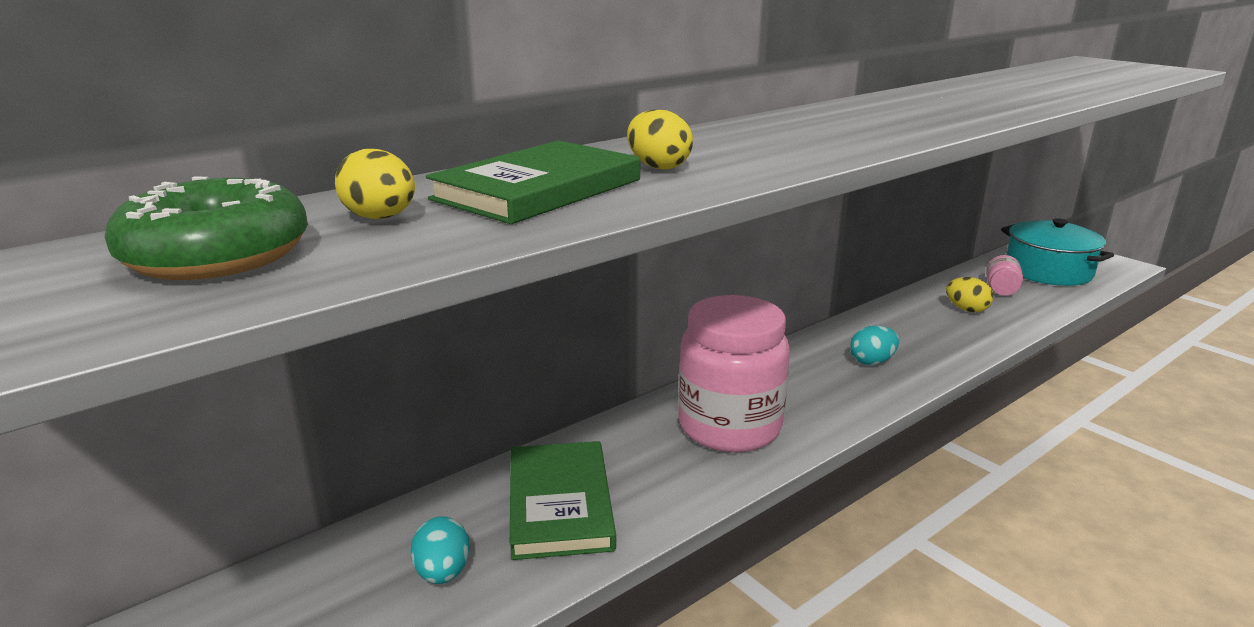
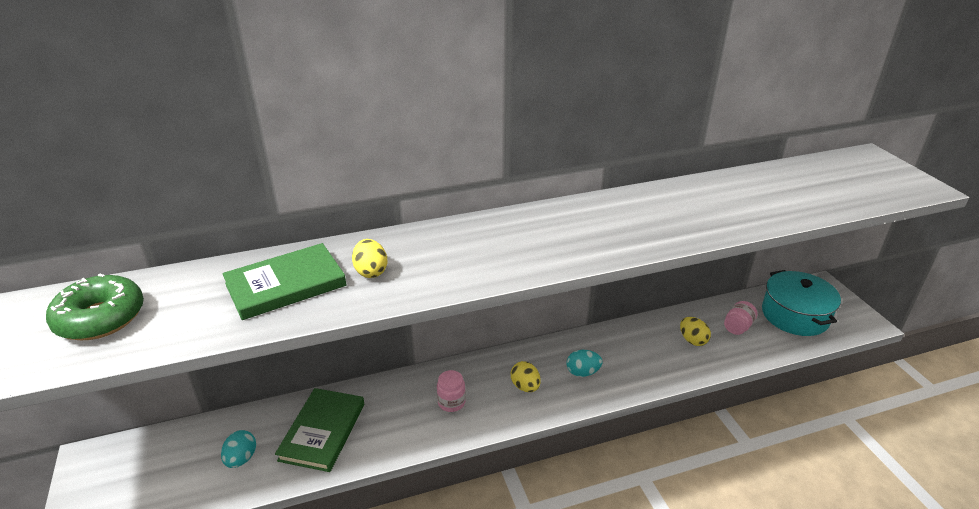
camera: 20 degrees right, 10 degrees up
(380, 218) = (190, 298): yellow egg -> yellow egg (525, 386)
(729, 427) = (451, 402): pink jar -> pink jar, size x0.42

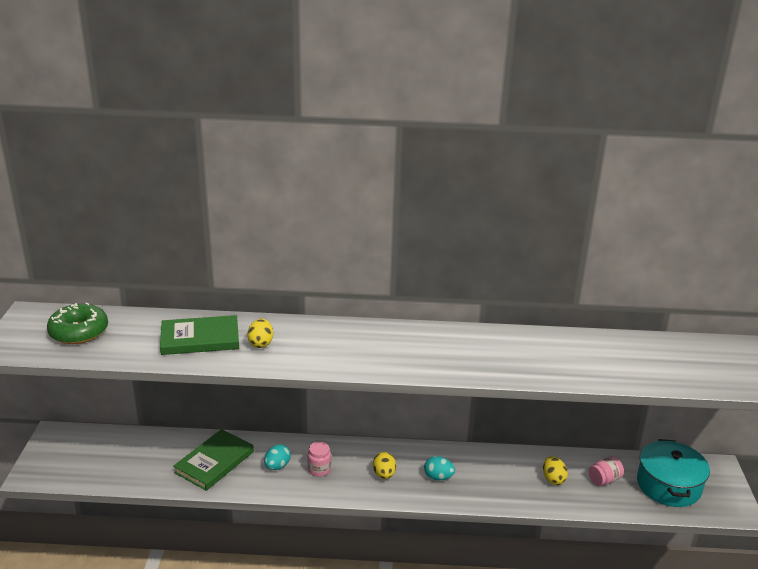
camera: 20 degrees right, 5 degrees down
(241, 459) = (151, 464): turquoise egg -> turquoise egg (277, 466)

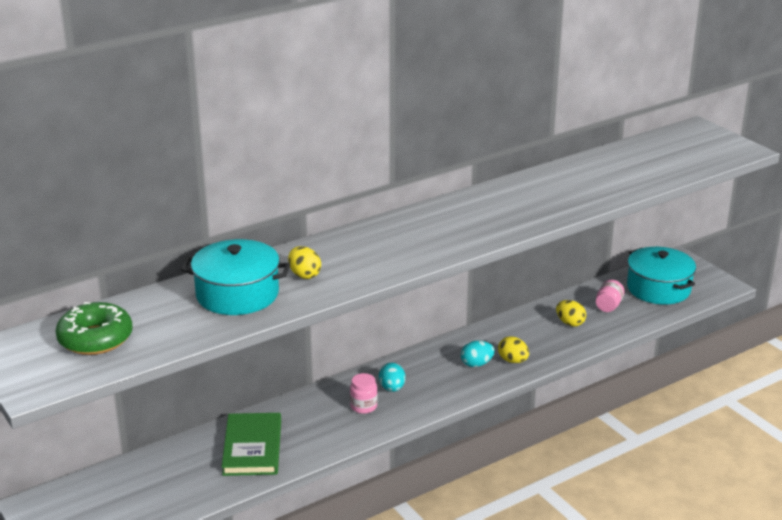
camera: 35 degrees left, 0 degrees up
(200, 338) = (237, 294): green book -> turquoise pot
(277, 466) = (320, 422): turquoise egg -> turquoise egg (392, 388)
(384, 474) = (427, 383): yellow egg -> yellow egg (513, 361)

